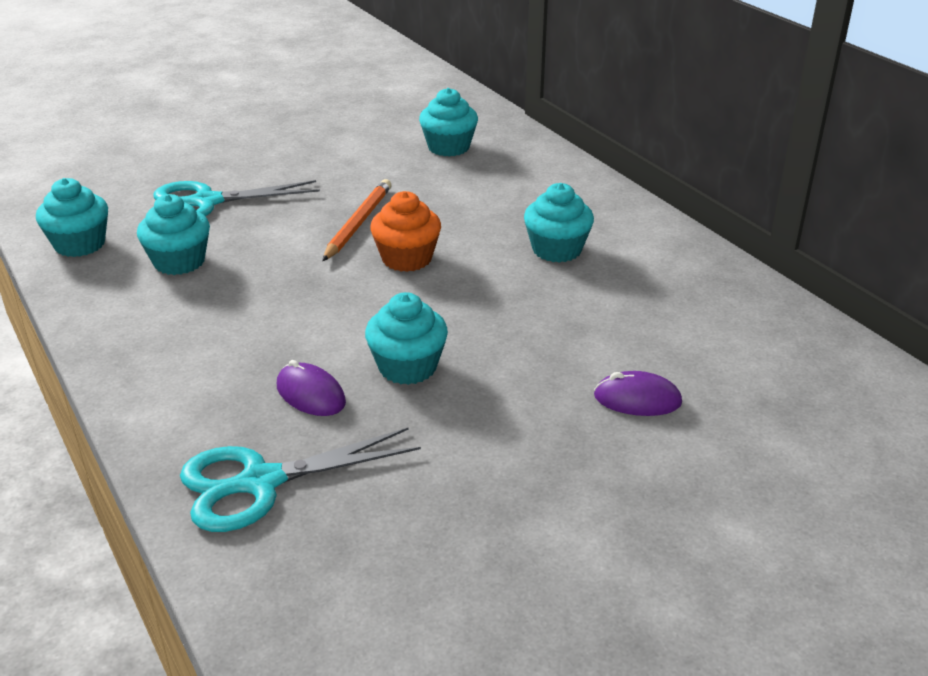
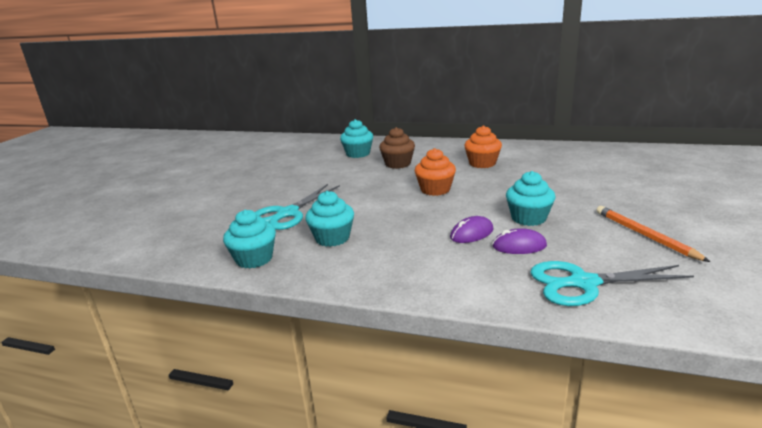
camera: 40 degrees left, 10 degrees down
(261, 482) = (583, 283): turquoise scissors -> turquoise scissors turned 60 degrees clockwise
(358, 223) = (384, 189): orange pencil -> orange pencil (645, 235)
(456, 191) = (398, 164): none -> brown cupcake
(556, 250) = (482, 163): turquoise cupcake -> orange cupcake
(637, 399) = (619, 187): purple mouse -> purple mouse (471, 233)

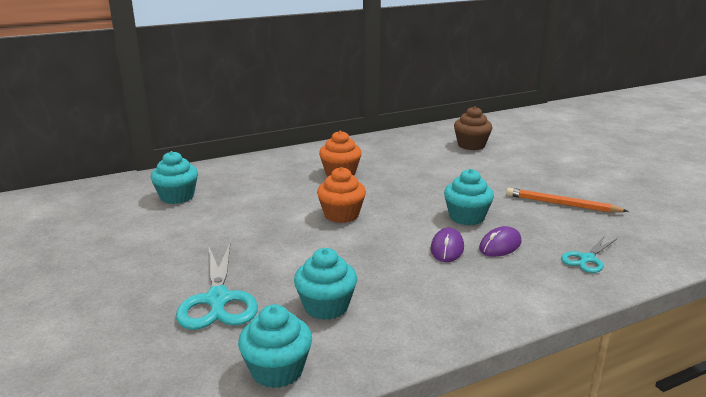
camera: 45 degrees left, 0 degrees up
(398, 164) = (251, 197): brown cupcake -> brown cupcake (471, 145)
(583, 283) = (587, 259): turquoise scissors -> turquoise scissors, size x0.58

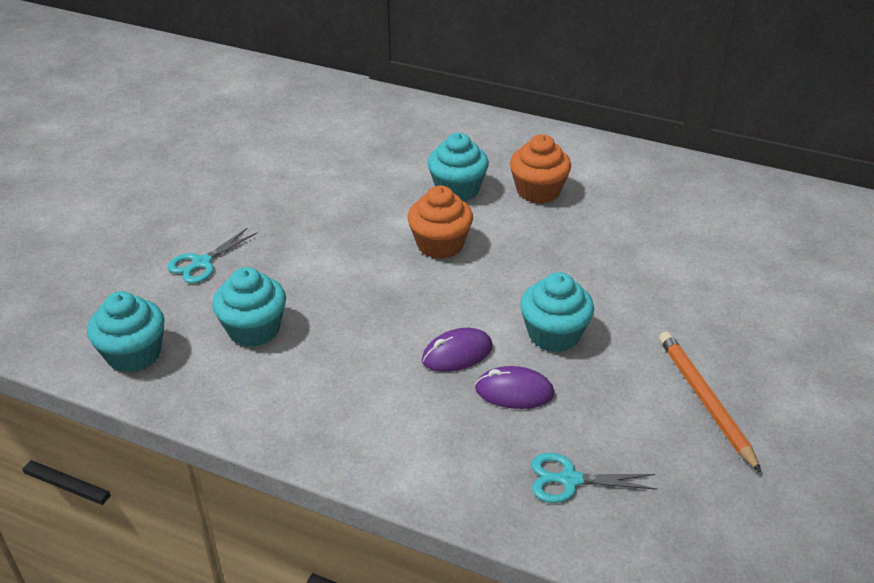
camera: 50 degrees right, 15 degrees up
(177, 197) = (348, 131): turquoise cupcake -> turquoise cupcake (457, 189)
(218, 300) = (202, 263): turquoise scissors -> turquoise scissors, size x0.58
(471, 145) = (781, 243): brown cupcake -> none

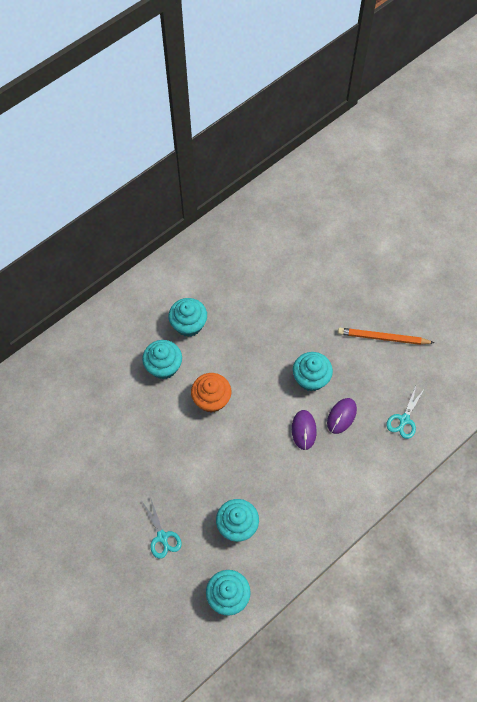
camera: 65 degrees left, 25 degrees up
(538, 191) = (188, 324): orange cupcake -> turquoise cupcake

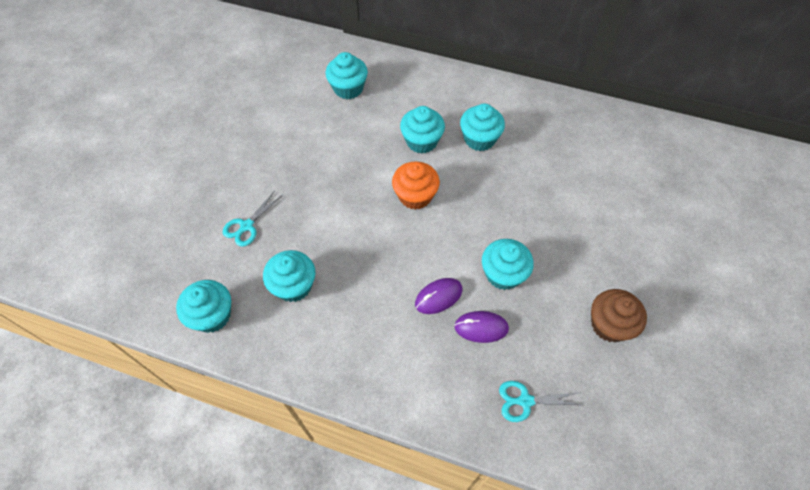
camera: 60 degrees right, 5 degrees down
(71, 392) = (348, 88): none -> turquoise cupcake
(383, 338) = (609, 325): orange pencil -> brown cupcake

